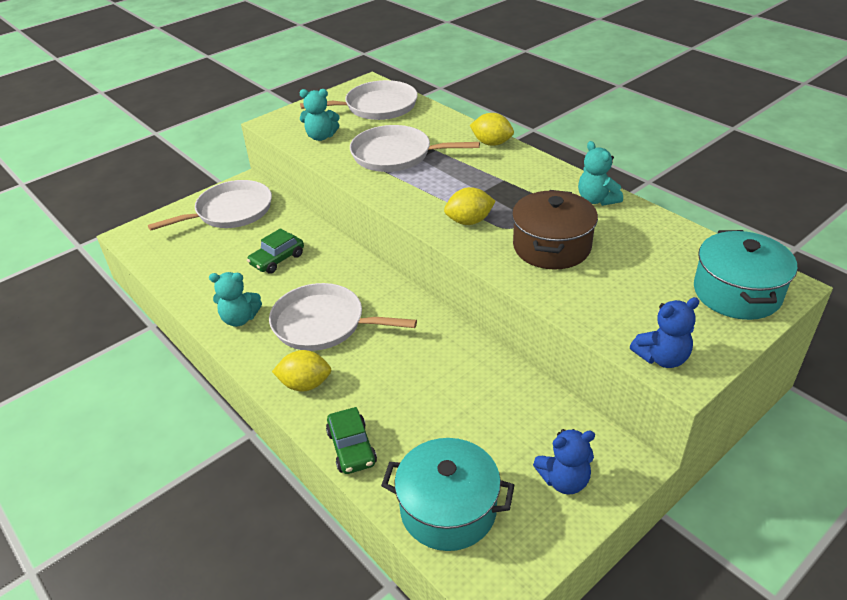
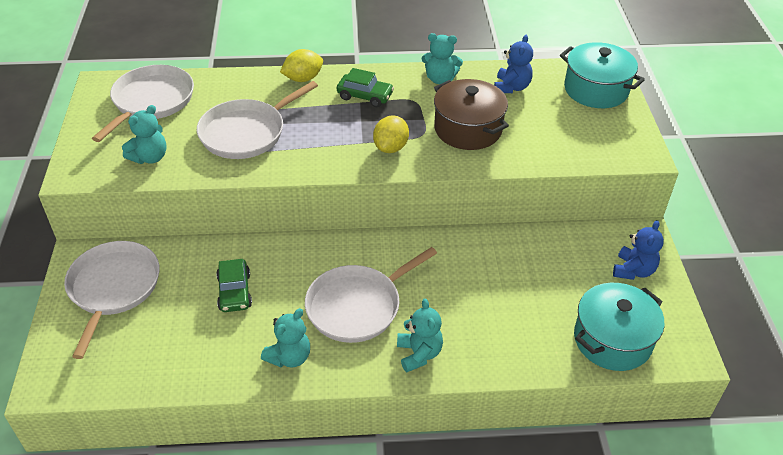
camera: 55 degrees left, 5 degrees up
(305, 384) = (419, 354): yellow lemon -> turquoise teddy bear
(351, 448) = (513, 361): green car -> green car (365, 96)
(662, 358) = (623, 154): blue teddy bear -> blue teddy bear (511, 87)

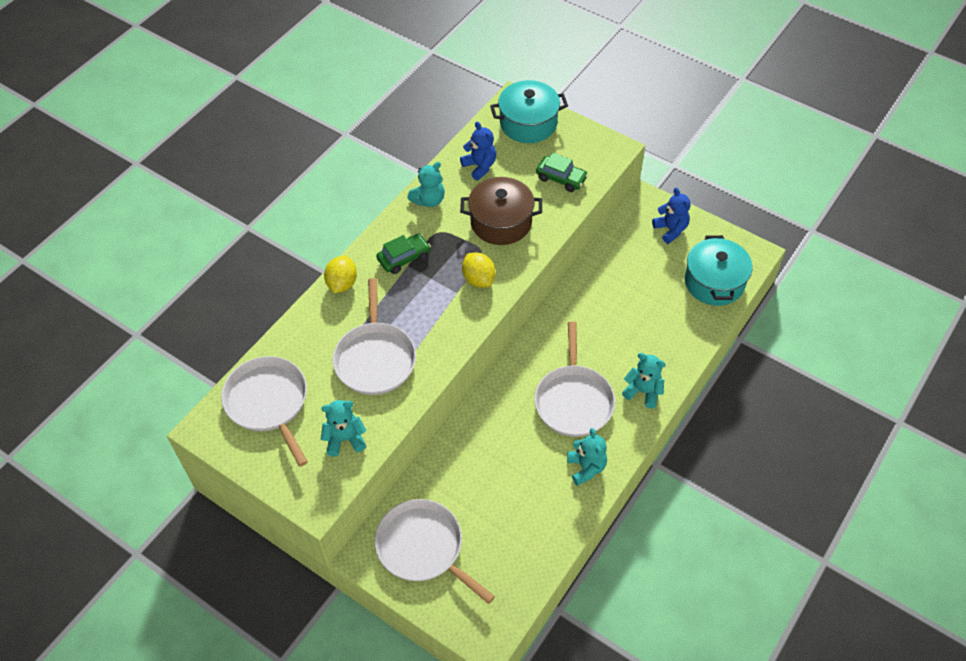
camera: 50 degrees left, 10 degrees up
(150, 157) = (345, 439): turquoise teddy bear -> turquoise teddy bear turned 90 degrees counterclockwise
(234, 292) = (496, 468): green car -> green car (561, 178)

